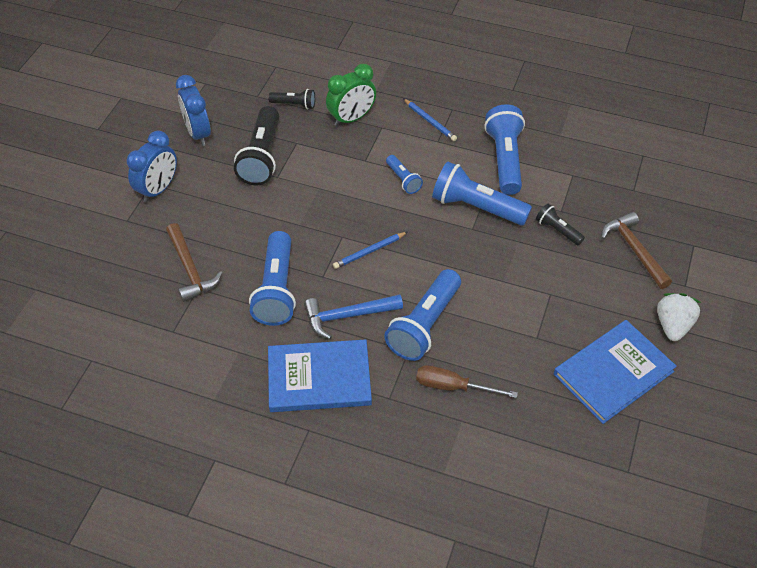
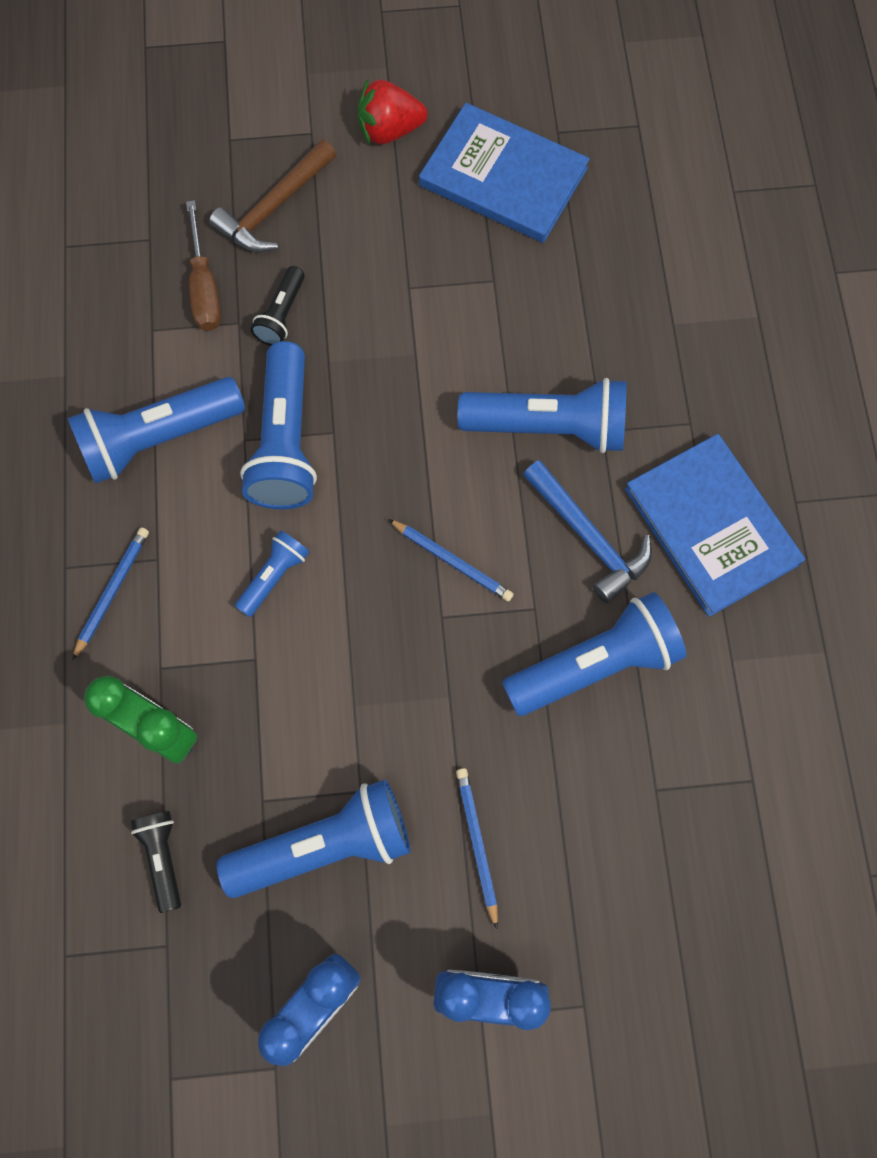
camera: 115 degrees left, 20 degrees up
(190, 269) = (627, 824): brown hammer -> none
(223, 209) = (477, 844): none -> blue pencil
(262, 157) = (325, 845): black flashlight -> blue flashlight
(453, 387) = (629, 352): brown screwdriver -> brown screwdriver (204, 287)
(673, 325) = (389, 131): white strawberry -> red strawberry

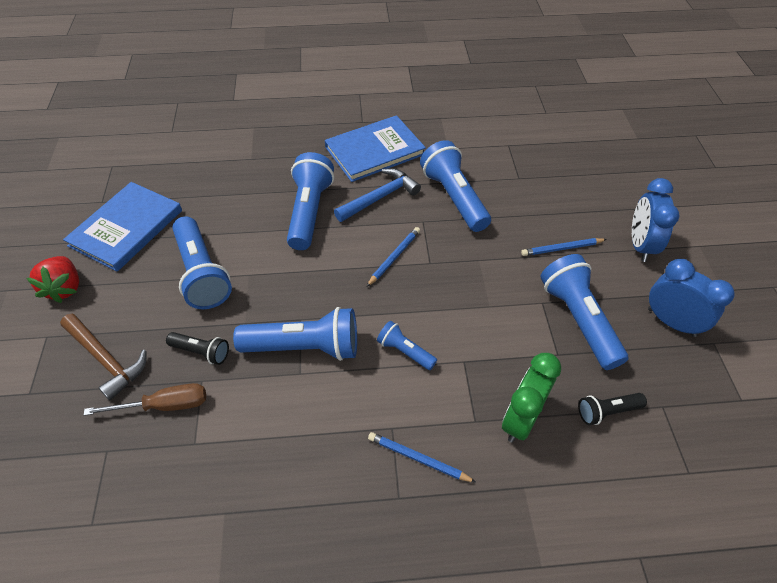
camera: 90 degrees left, 20 degrees down
(158, 438) = (292, 432): blue flashlight -> blue flashlight (202, 273)

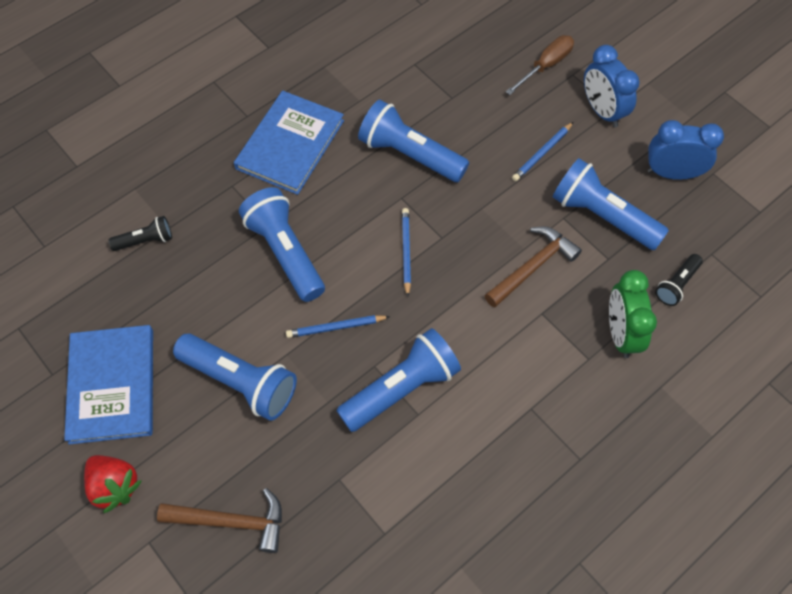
camera: 35 degrees left, 10 degrees up
(164, 405) = (327, 522): brown screwdriver -> brown screwdriver (546, 66)
(201, 352) = (314, 455): black flashlight -> black flashlight (145, 240)
(380, 197) = (340, 195): blue hammer -> none
(405, 351) = (488, 336): blue flashlight -> none
(418, 459) = (570, 419): blue pencil -> blue pencil (336, 327)
(485, 323) = (533, 266): none -> brown hammer

